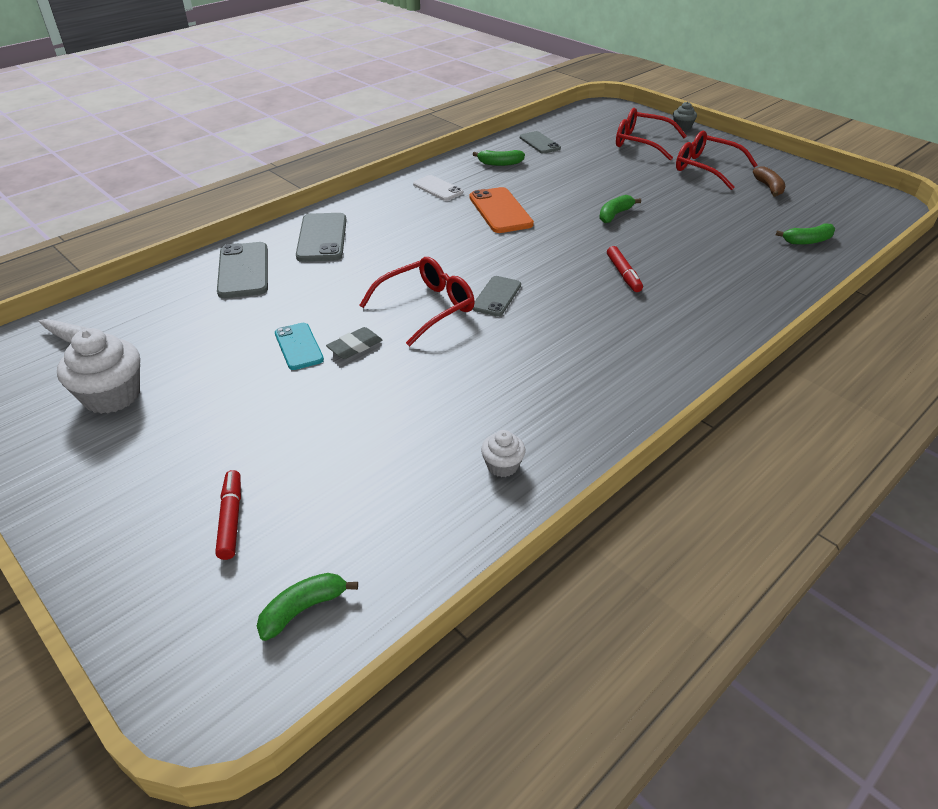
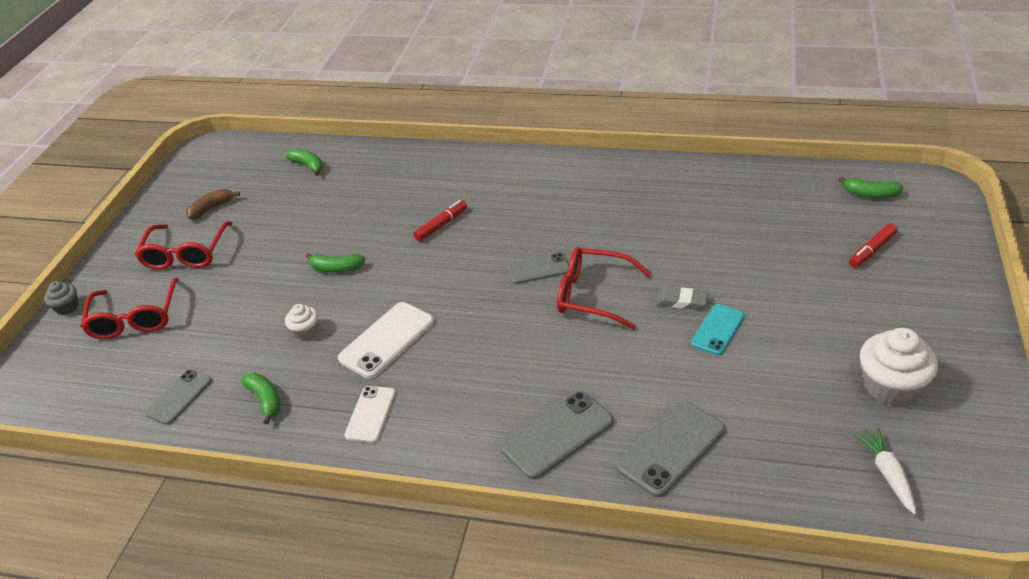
camera: 120 degrees left, 0 degrees up
(500, 211) = (387, 340): orange phone -> white phone
(502, 466) = (703, 185): white cupcake -> white cupcake (305, 331)

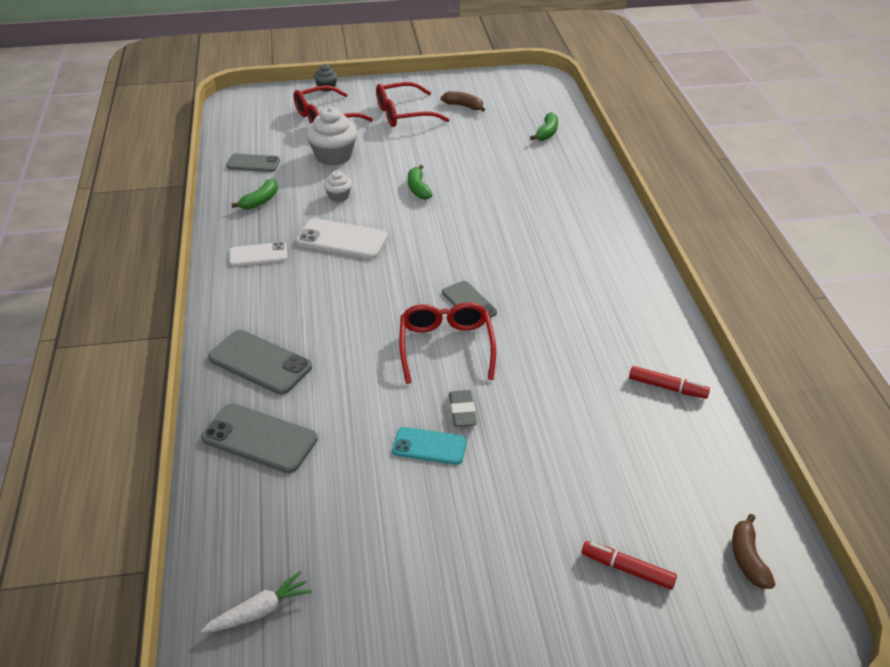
camera: 65 degrees right, 0 degrees up
(441, 225) = (504, 228): red marker -> red marker (667, 387)
(870, 194) = (748, 559): green banana -> brown banana
(891, 386) = (389, 605): white cupcake -> white cupcake (333, 156)

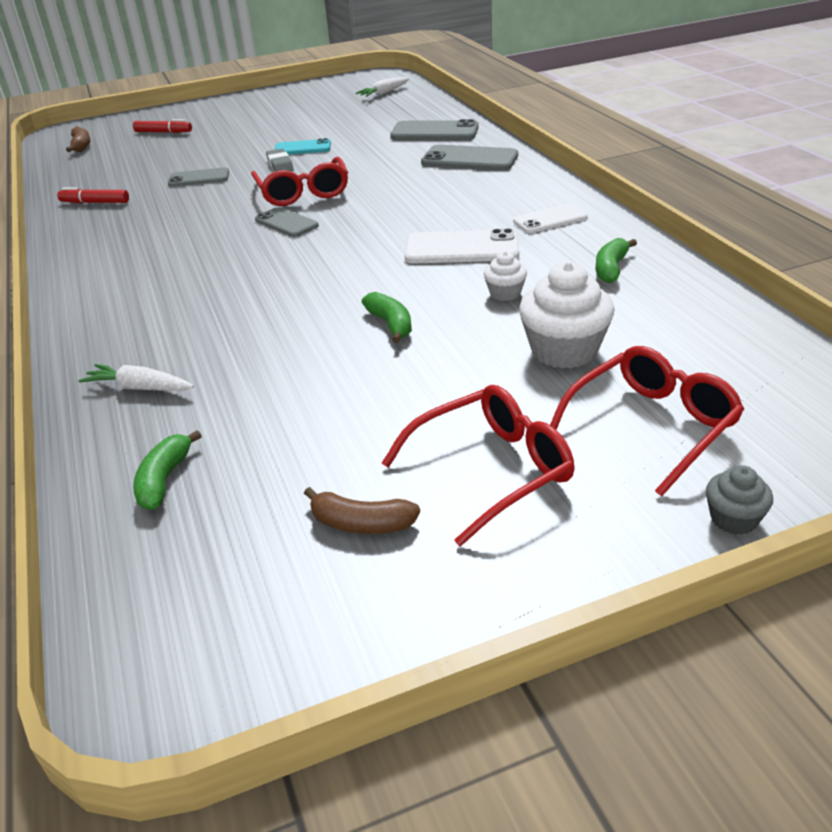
camera: 170 degrees right, 5 degrees down
(253, 163) = (684, 314): grey phone -> grey phone (199, 178)
(568, 177) = (140, 388): none -> white carrot

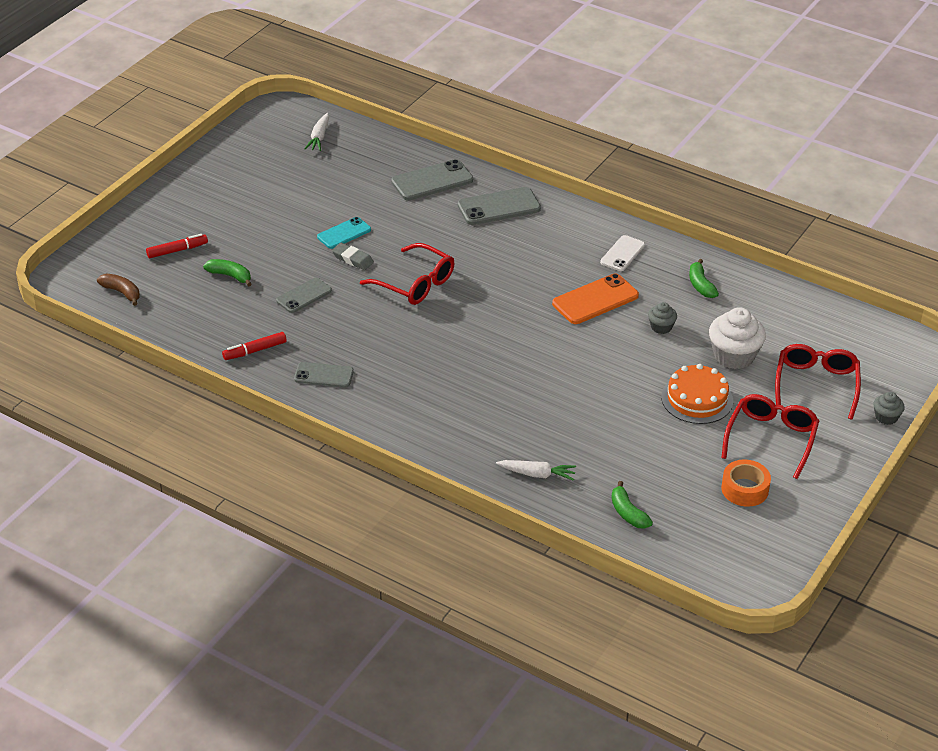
camera: 40 degrees left, 5 degrees up
(140, 388) = (537, 474): white carrot -> white carrot turned 150 degrees counterclockwise
(286, 223) = (445, 318): grey phone -> grey phone (324, 375)
(361, 524) = (745, 489): brown banana -> orange tape
(391, 324) = (623, 375): green banana -> green banana (230, 276)
(448, 381) = (697, 399): none -> orange cake
(462, 248) = (595, 300): white phone -> orange phone
(505, 293) = (661, 327): white cupcake -> grey cupcake

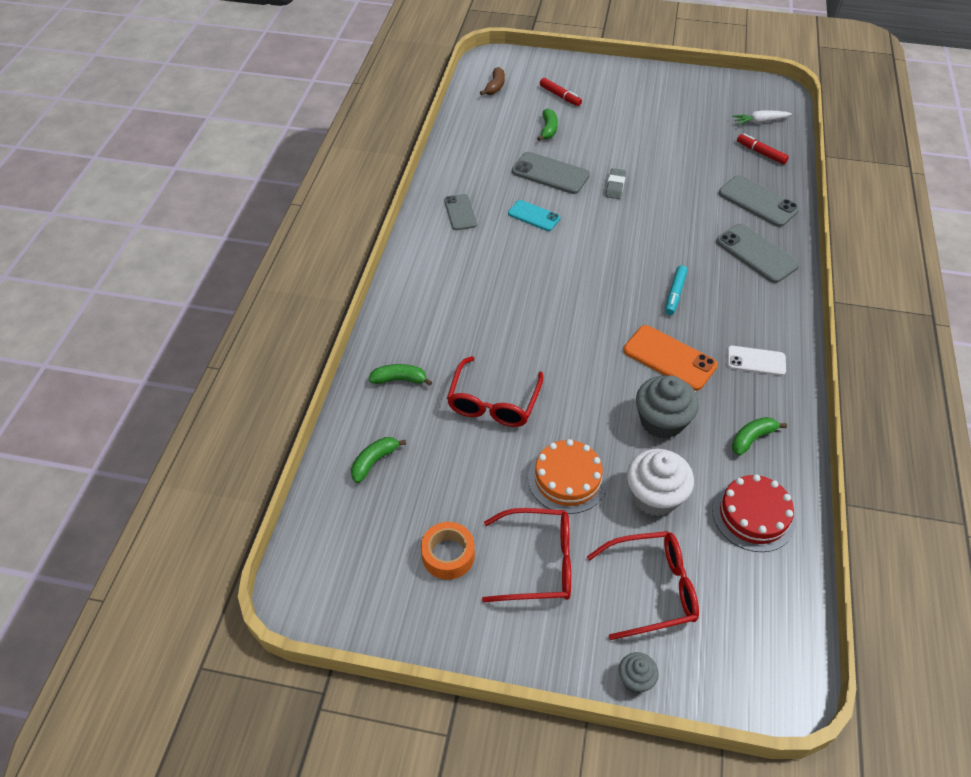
camera: 70 degrees right, 10 degrees up
(254, 350) = (468, 168): red marker -> red marker (761, 153)
(304, 296) = (550, 173): grey phone -> grey phone, size x1.54
(344, 233) = (644, 172): turquoise phone -> turquoise phone (534, 216)
(415, 284) = (608, 231): red glasses -> red glasses (493, 402)
(521, 271) = (674, 294): none -> turquoise marker
(537, 474) = (399, 379): white carrot -> green banana
(661, 327) = (662, 421): grey cupcake -> grey cupcake, size x1.91
(772, 311) = (753, 515): none -> red cake

